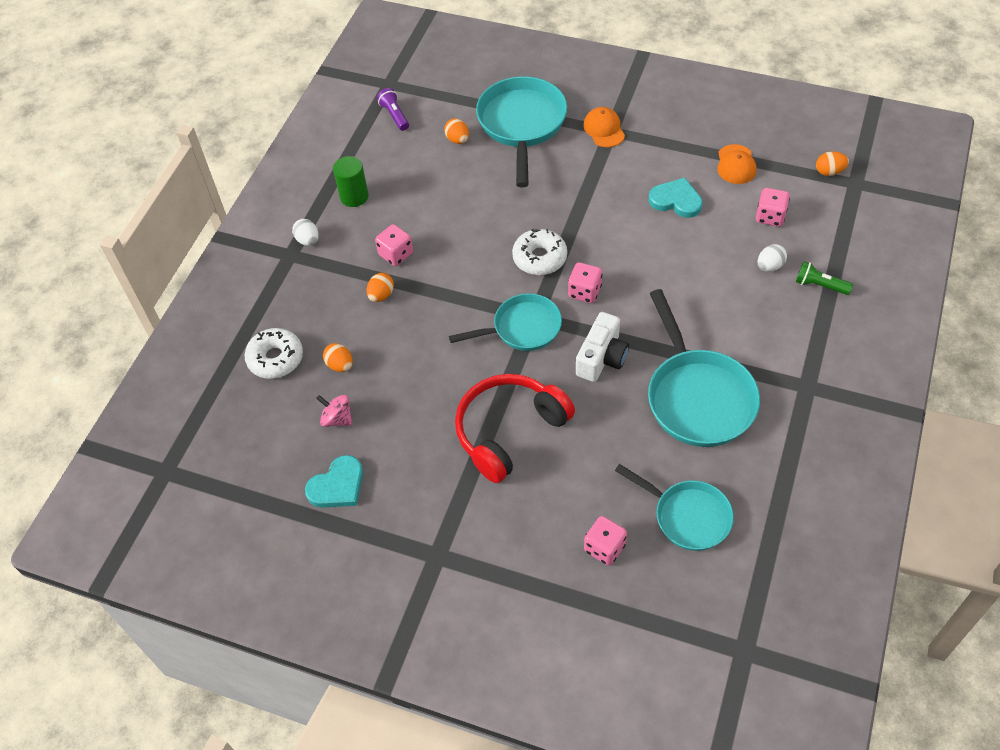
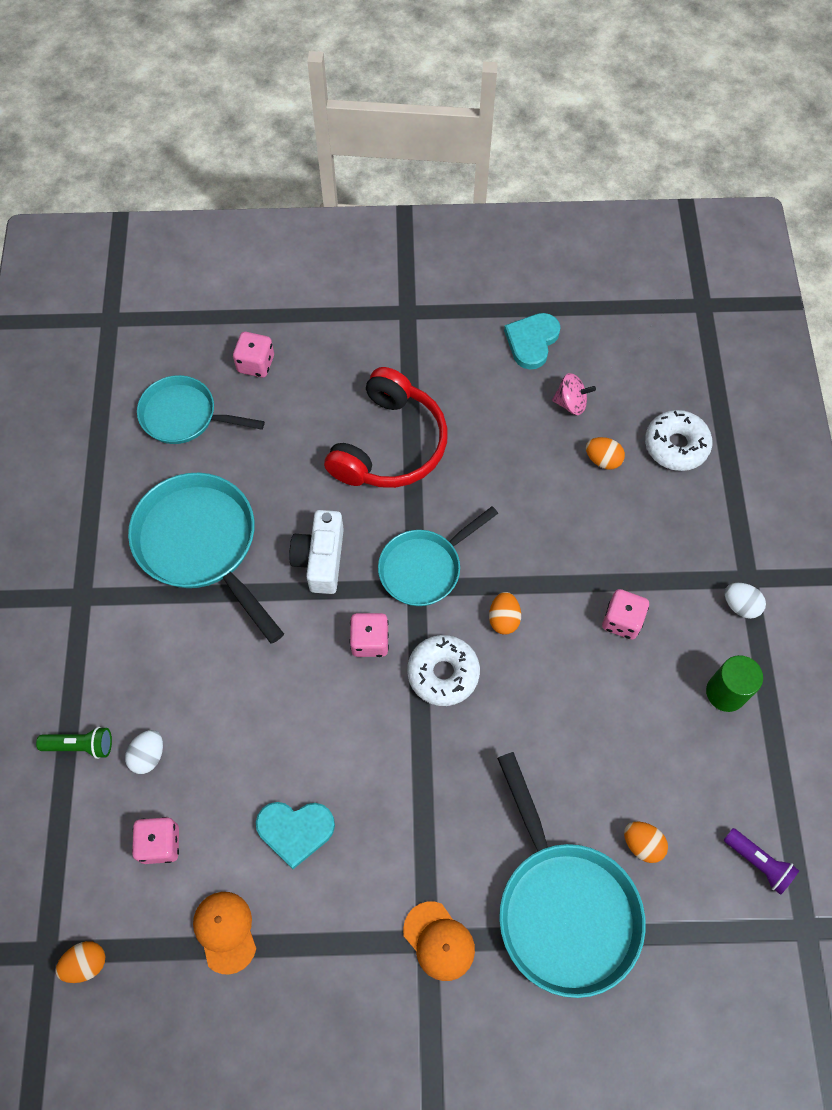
camera: 155 degrees right, 10 degrees up
(381, 295) = (607, 558): orange egg -> orange egg (503, 619)

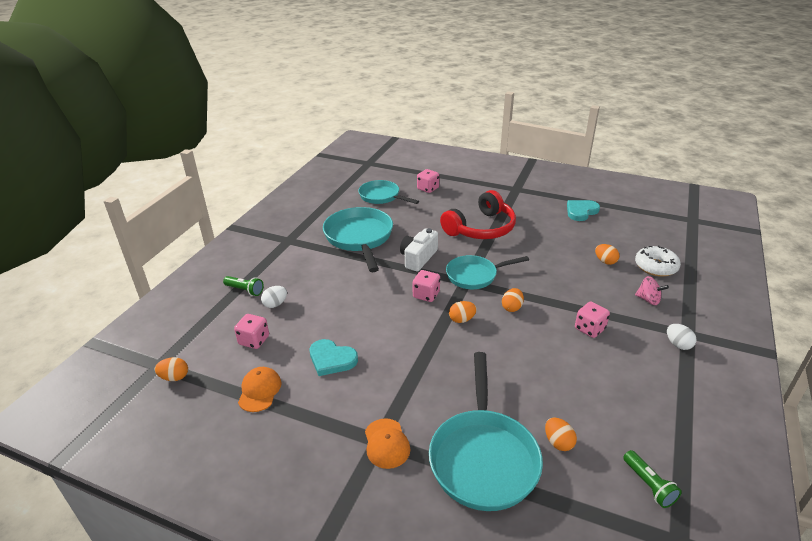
camera: 25 degrees right, 30 degrees down
(443, 673) = (462, 319): white donut -> orange egg
(571, 403) = (594, 237): pink spinning top -> pink spinning top (648, 300)
(725, 692) = (652, 383): green cylinder -> none
(758, 863) = (649, 485): purple flashlight -> green flashlight

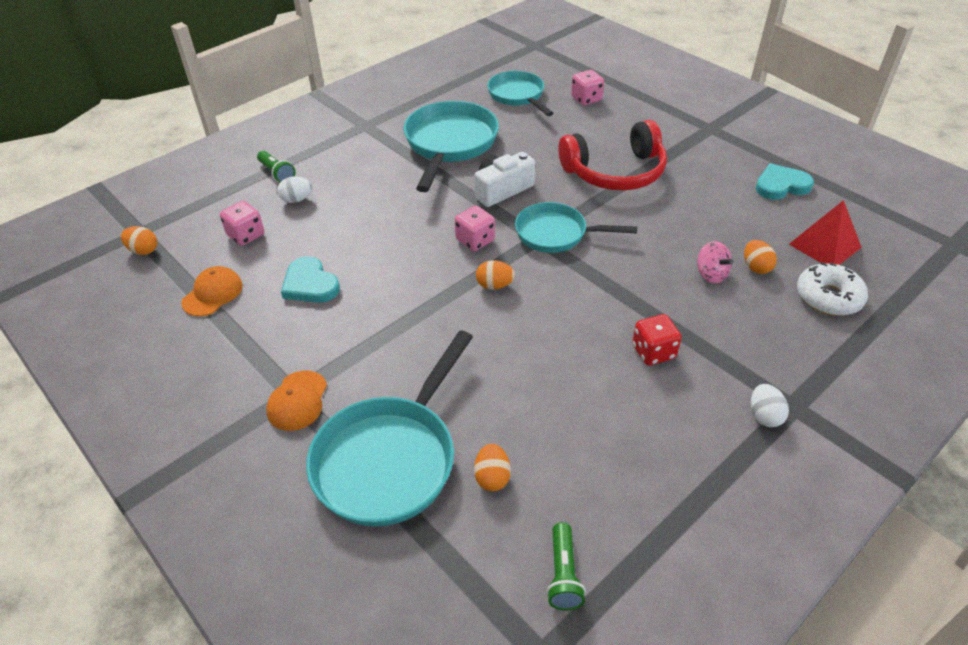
camera: 25 degrees right, 10 degrees up
(512, 307) = (571, 290): orange egg -> none
(589, 329) = (653, 352): pink dice -> red dice
(630, 239) = (824, 245): none -> red pyramid
(648, 300) = (774, 340): pink spinning top -> pink spinning top (711, 274)

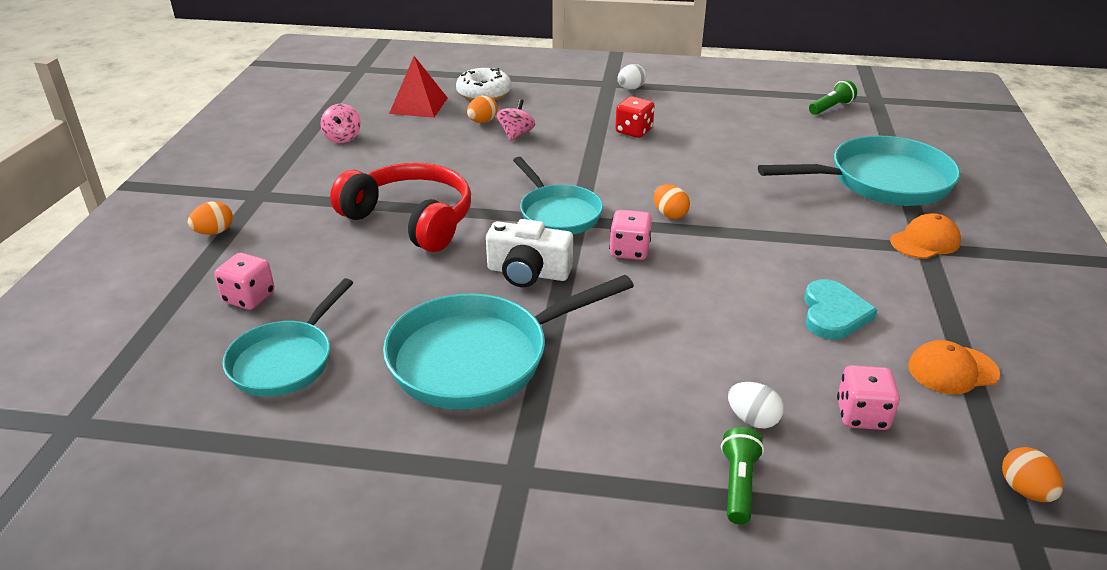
camera: 130 degrees left, 10 degrees down
(492, 477) = (823, 145): orange egg -> orange egg (214, 232)
(781, 185) = (342, 138): turquoise heart -> pink spinning top

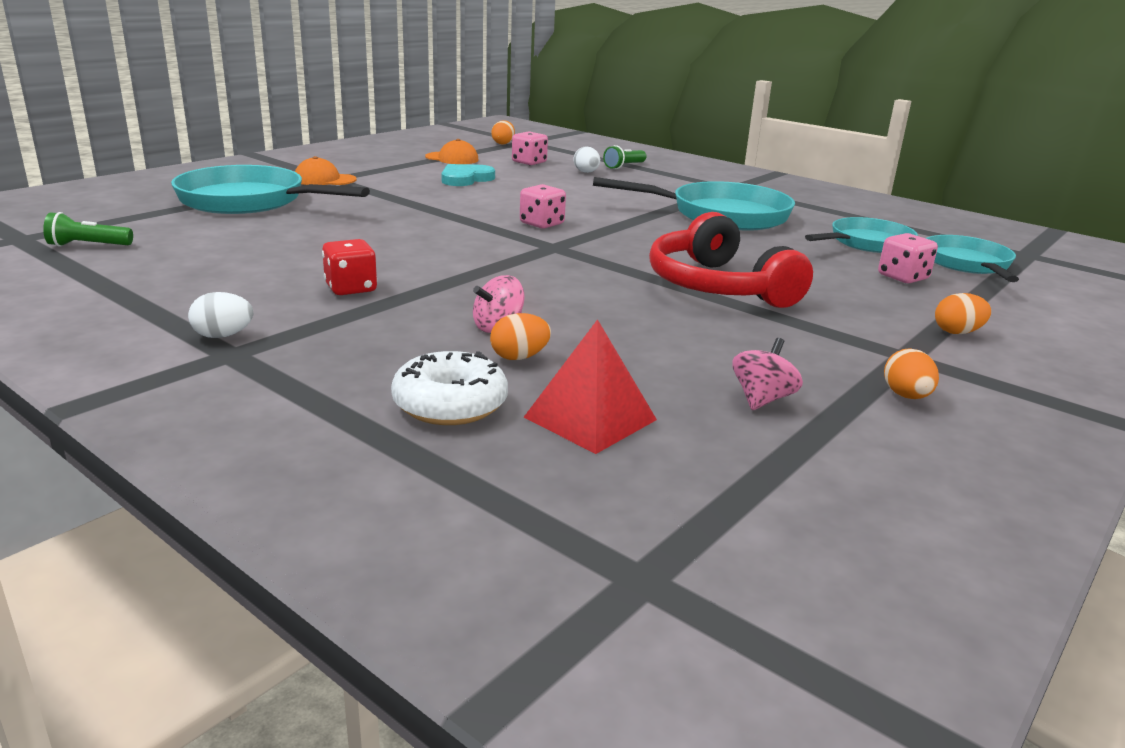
camera: 150 degrees left, 10 degrees down
(528, 272) = (641, 234): white camera -> none
(557, 213) = (565, 254): turquoise pan -> turquoise pan (968, 264)
(670, 214) = (467, 230): orange egg -> orange egg (906, 396)

